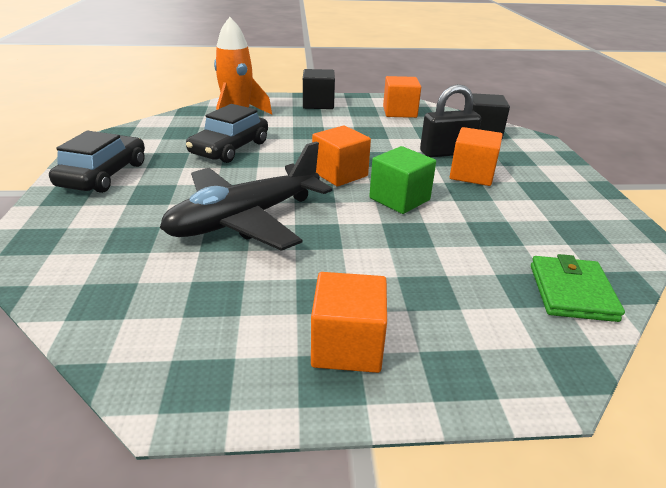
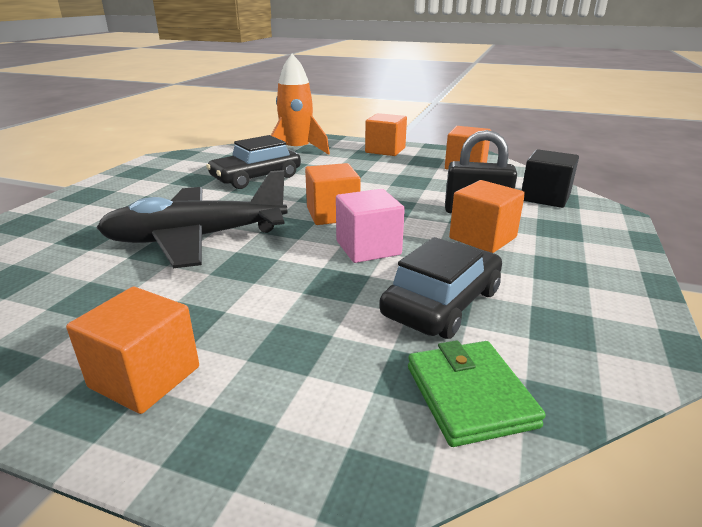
camera: 25 degrees right, 5 degrees down
(103, 175) = (130, 184): black car -> black car (442, 303)
(318, 104) = (385, 150): black cube -> orange cube
(399, 199) = (368, 248): green cube -> pink cube
(571, 292) = (469, 396): green wallet -> green wallet turned 45 degrees counterclockwise

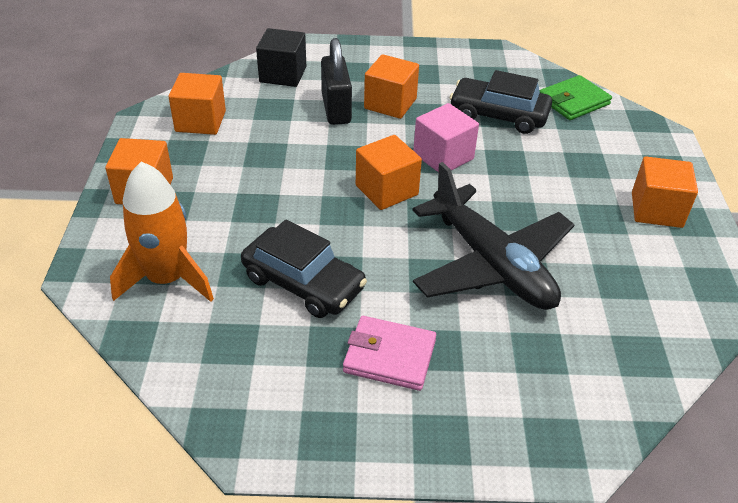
camera: 110 degrees left, 15 degrees up
(164, 191) = (389, 356): none -> pink wallet

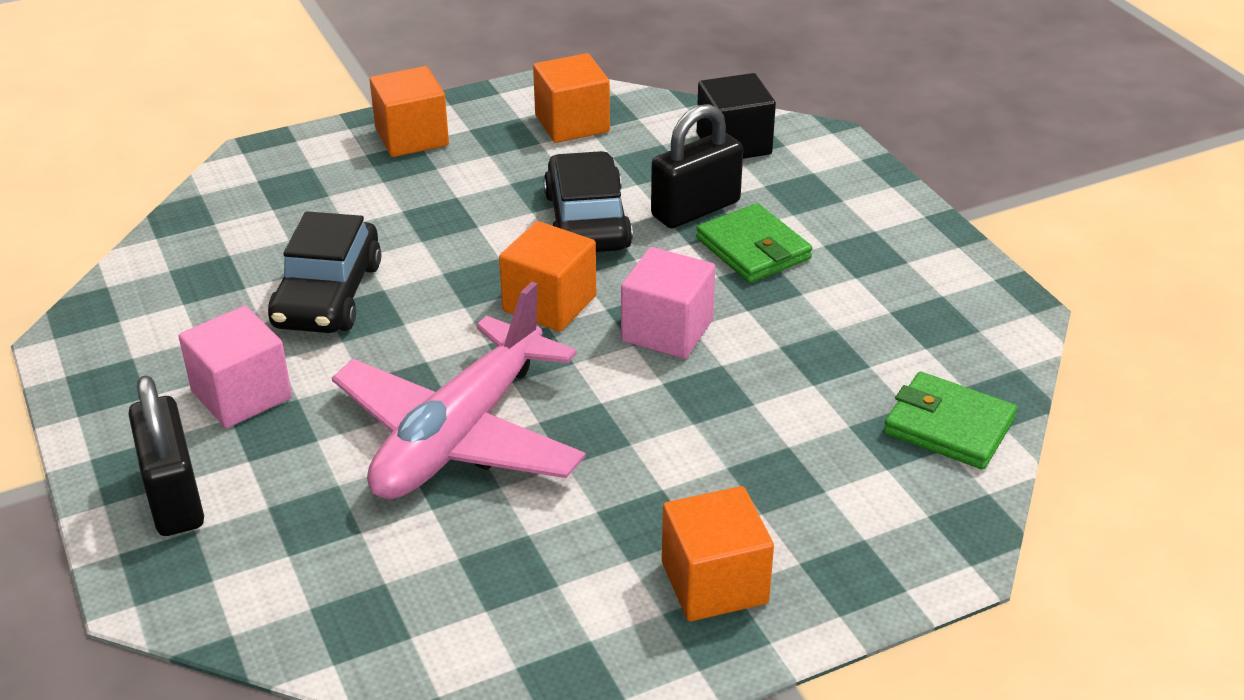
camera: 65 degrees right, 5 degrees down
(167, 279) = (279, 204): orange rocket -> none
(389, 356) = (241, 395): pink wallet -> pink cube
(390, 104) = (753, 249): orange cube -> green wallet
(484, 420) = (174, 497): none -> black padlock
(491, 264) = (460, 435): black plane -> pink plane
(498, 115) = (825, 355): black car -> black car (587, 221)

